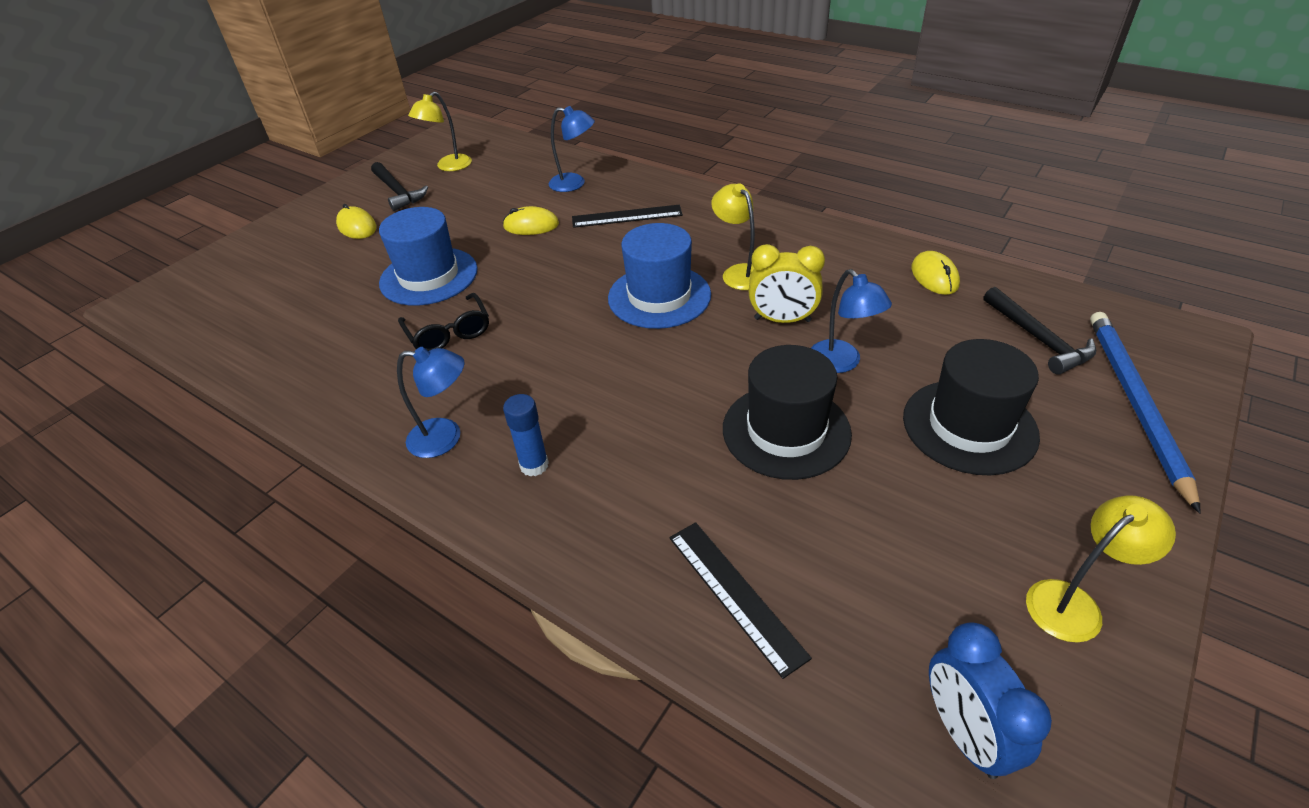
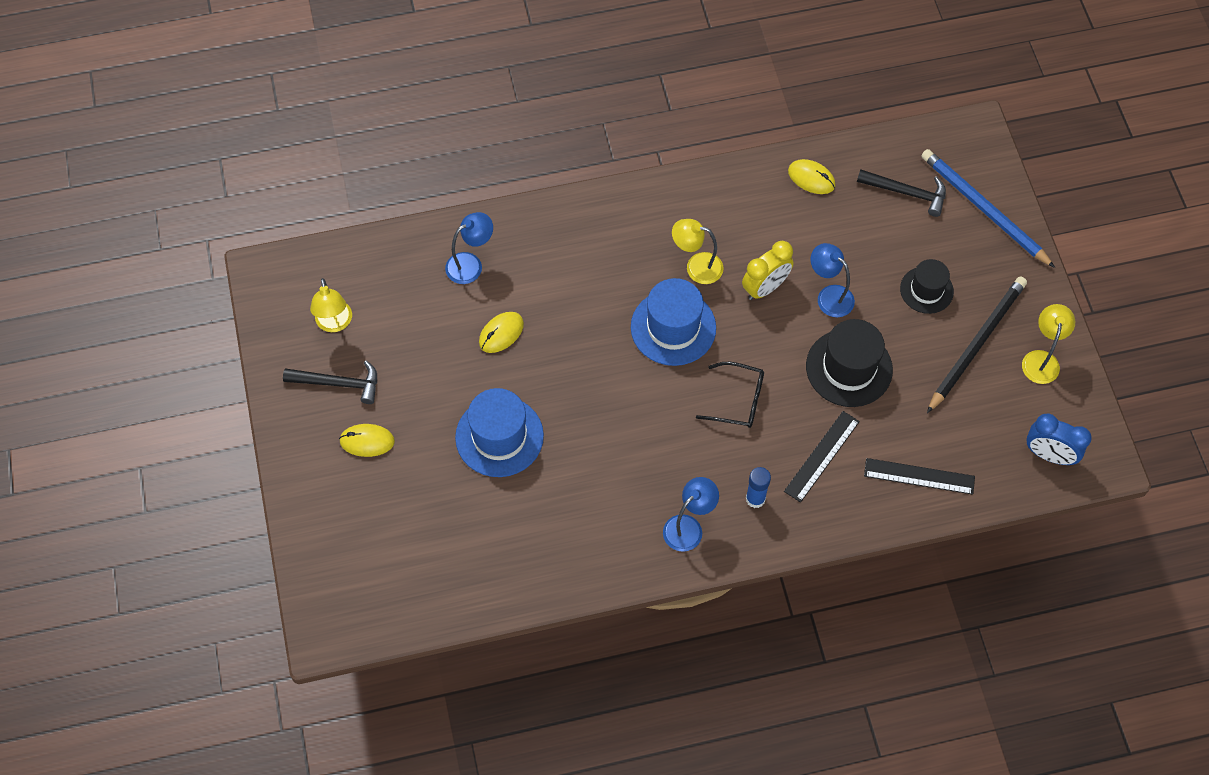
camera: 50 degrees left, 20 degrees up
(449, 332) = (584, 465): black glasses -> black glasses (738, 400)
(627, 216) = (558, 269): black ruler -> black ruler (822, 456)
(841, 363) = (829, 296): blue lamp -> blue lamp turned 150 degrees counterclockwise
(969, 426) = (926, 290): black hat -> black hat, size x0.63
(983, 518) = (976, 344): none -> black pencil

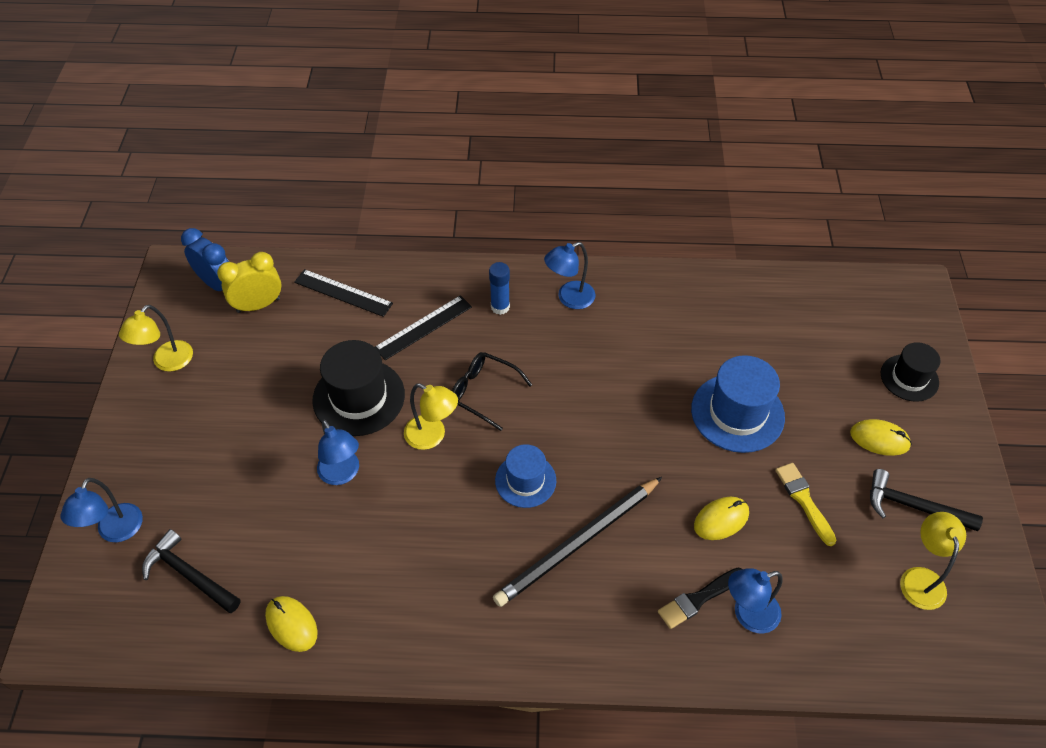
camera: 165 degrees left, 10 degrees down
(432, 366) = (804, 500): none -> yellow brush
(510, 267) = (698, 599): none -> black brush
(673, 327) = (525, 480): blue hat -> blue hat, size x0.63
(696, 266) = (475, 544): yellow lamp -> yellow lamp (432, 436)
(765, 288) = (408, 500): yellow clock -> yellow clock (258, 305)
(926, 290) = (236, 456): black hat -> black hat (909, 378)
(976, 344) = (219, 390): black pencil -> black pencil (578, 543)
(983, 209) = (116, 532): blue pencil -> blue lamp

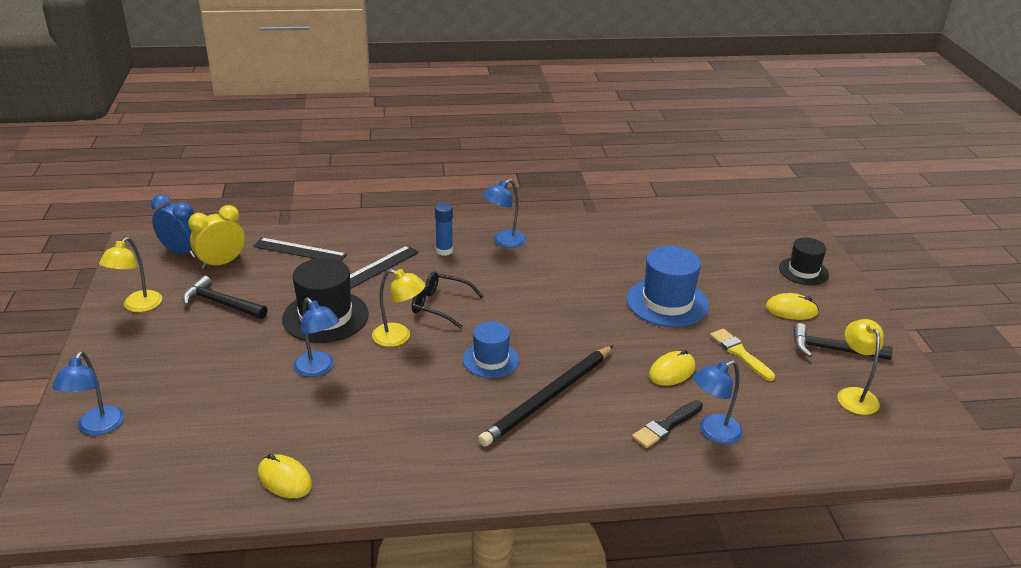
camera: 10 degrees left, 20 degrees down
(189, 574) = (176, 452): black hammer -> black hammer (221, 303)

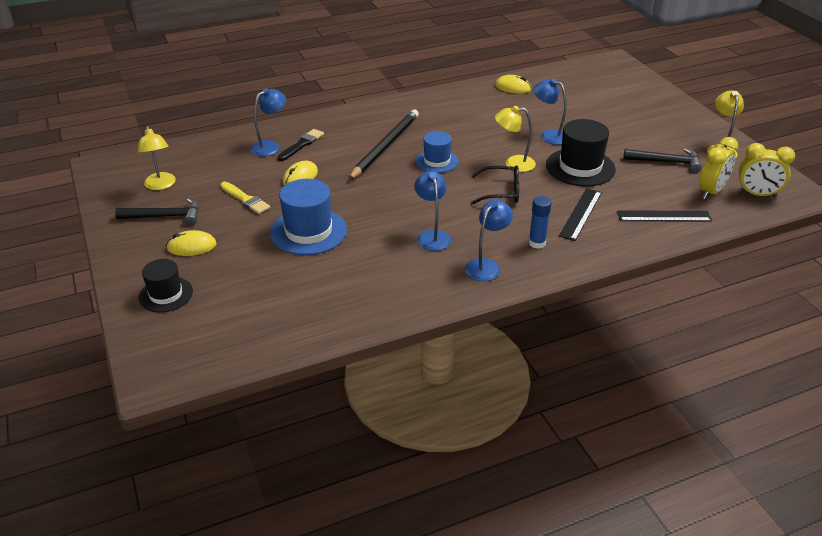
camera: 165 degrees right, 5 degrees up
(97, 428) = (638, 89): blue lamp -> blue lamp (432, 236)
(181, 252) = (757, 194): blue clock -> yellow clock

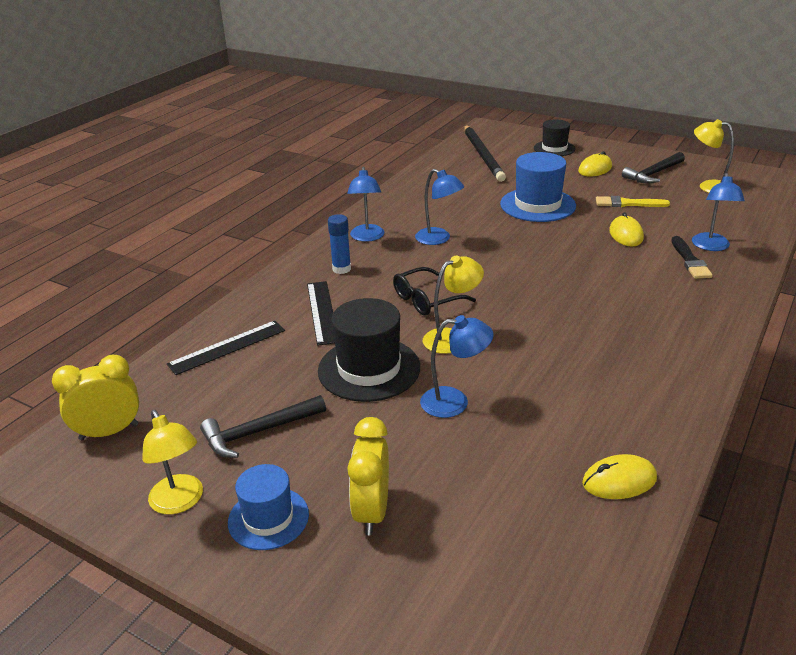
camera: 145 degrees right, 5 degrees down
(385, 146) = (613, 295): black pencil -> black pencil (483, 155)
(437, 161) = (535, 303): blue hat -> blue hat (268, 518)
(711, 192) = (177, 408): yellow clock -> yellow clock (372, 511)

